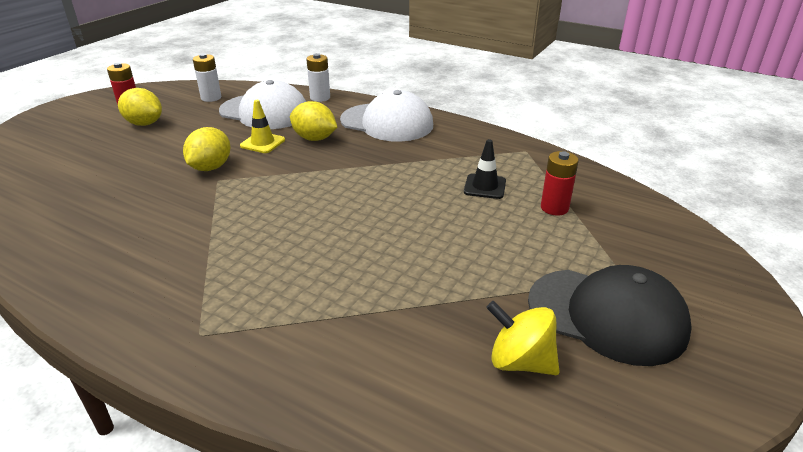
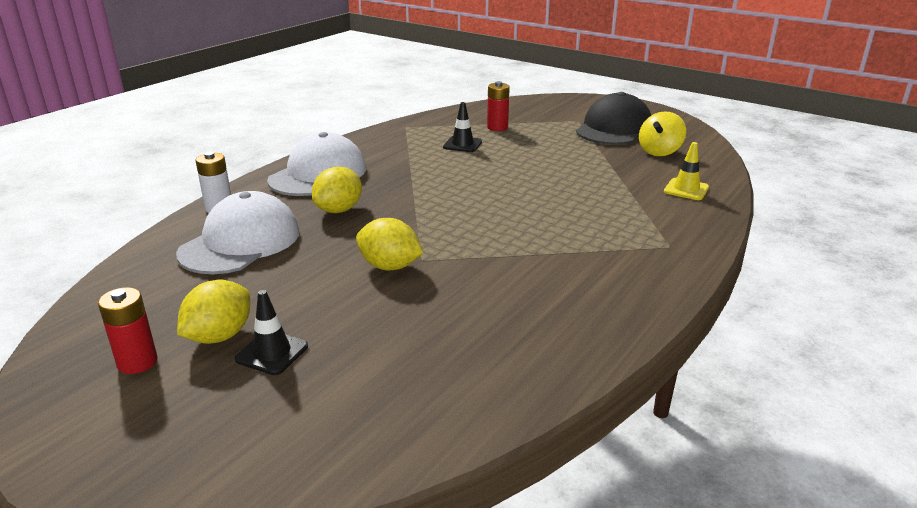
camera: 85 degrees left, 5 degrees down
(116, 140) = (272, 353): none -> black traffic cone
(211, 98) = (153, 287): white battery -> none
(262, 143) = (336, 239): yellow traffic cone -> yellow traffic cone (686, 189)

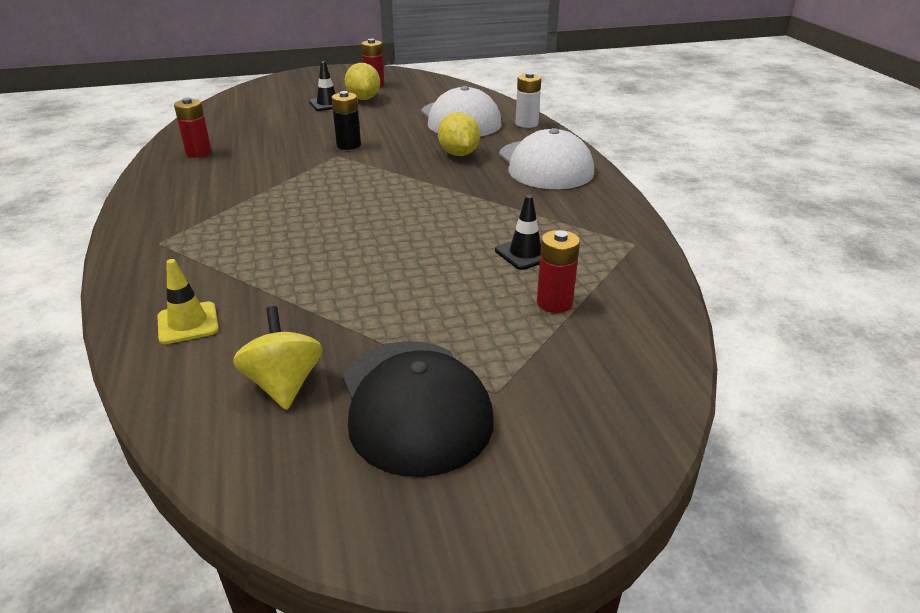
camera: 130 degrees right, 5 degrees up
(389, 266) = (348, 145): yellow lemon -> black battery
(539, 342) = (198, 153): none -> red battery

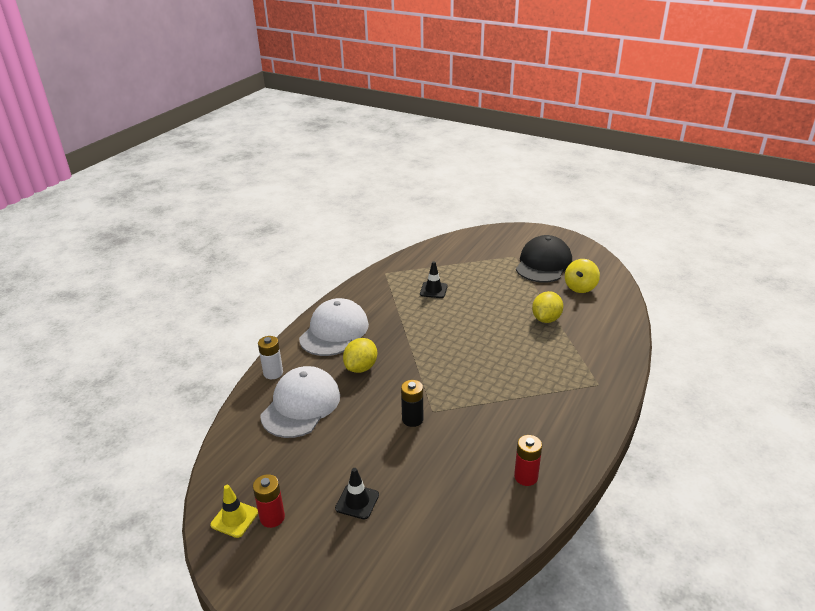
camera: 135 degrees left, 0 degrees up
(188, 323) = (603, 326): yellow traffic cone -> yellow traffic cone (234, 518)
(363, 98) = (318, 491): yellow lemon -> yellow lemon (546, 319)
(554, 303) = (455, 269): red battery -> none

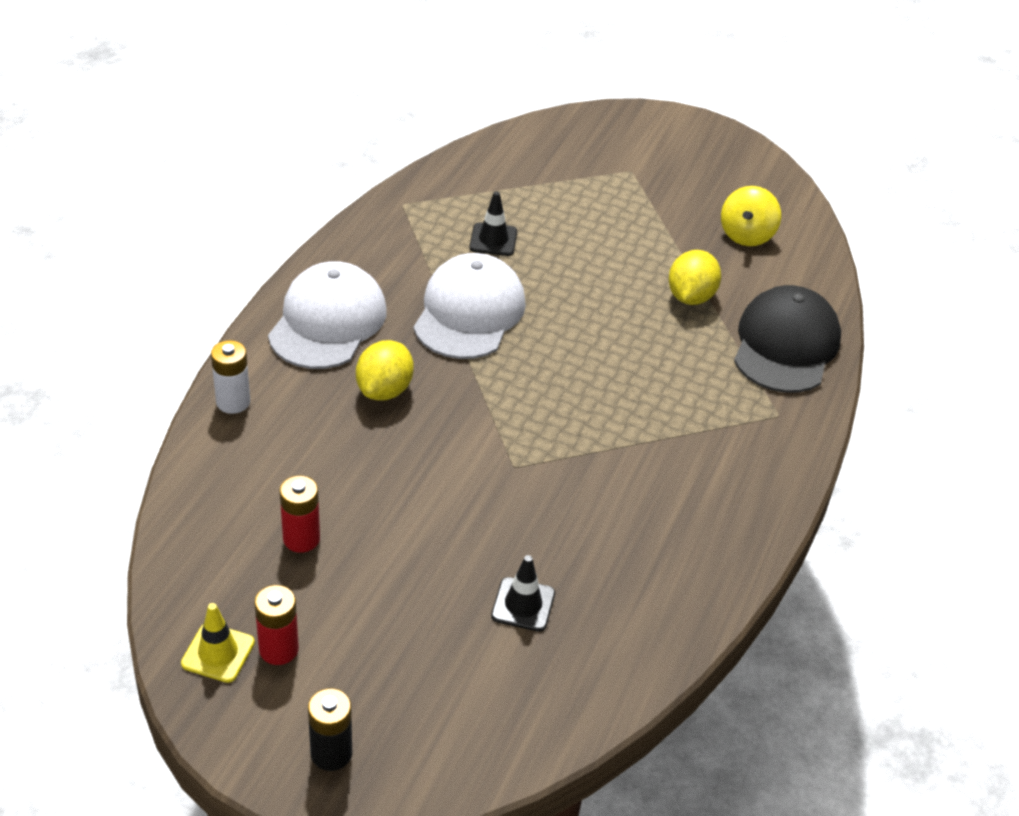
camera: 10 degrees left, 10 degrees up
(301, 405) = (292, 460): white cap -> white cap (469, 312)
(357, 501) = (410, 619): black traffic cone -> black traffic cone (523, 605)
(412, 419) = (482, 481): black battery -> black battery (331, 753)
(526, 477) = (670, 573): red battery -> red battery (301, 539)
(543, 264) = (682, 187): black cap -> black cap (785, 345)

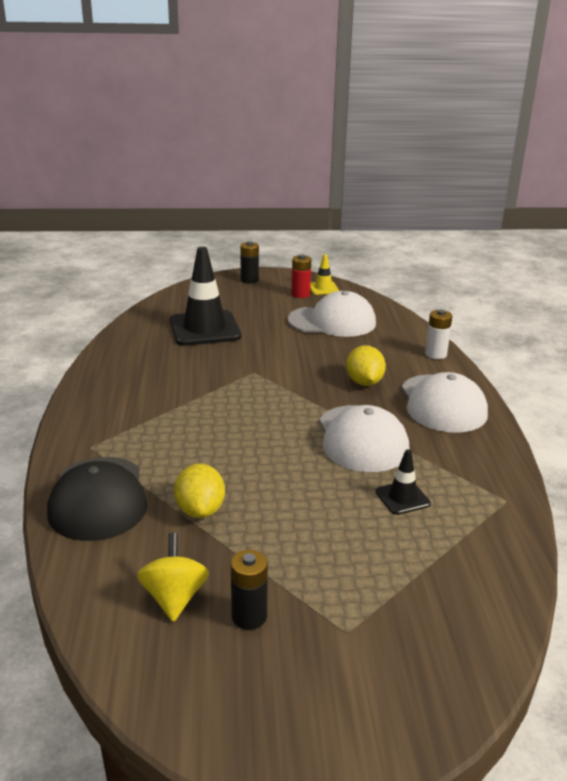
camera: 155 degrees right, 15 degrees down
(301, 539) = (332, 321): red battery -> white cap
(523, 605) = (204, 329): black traffic cone -> black traffic cone, size x2.11
(695, 203) = (249, 616): none -> black battery

